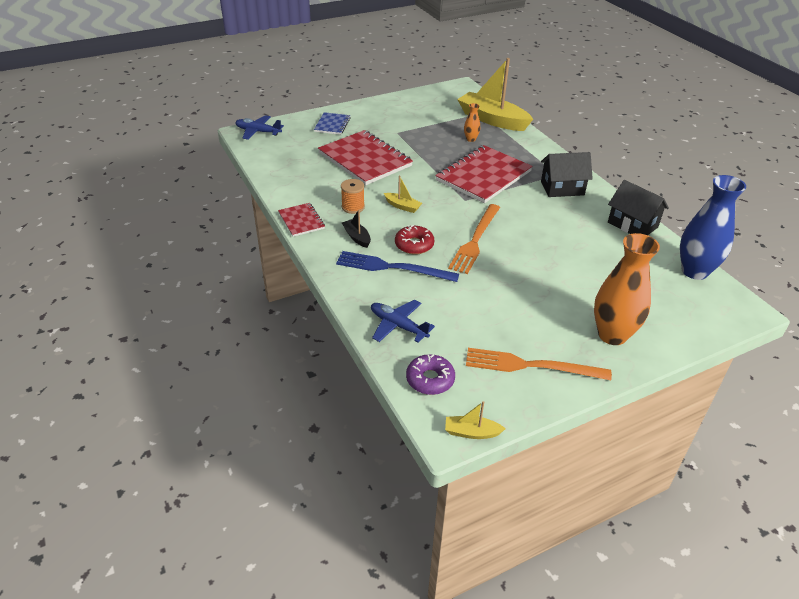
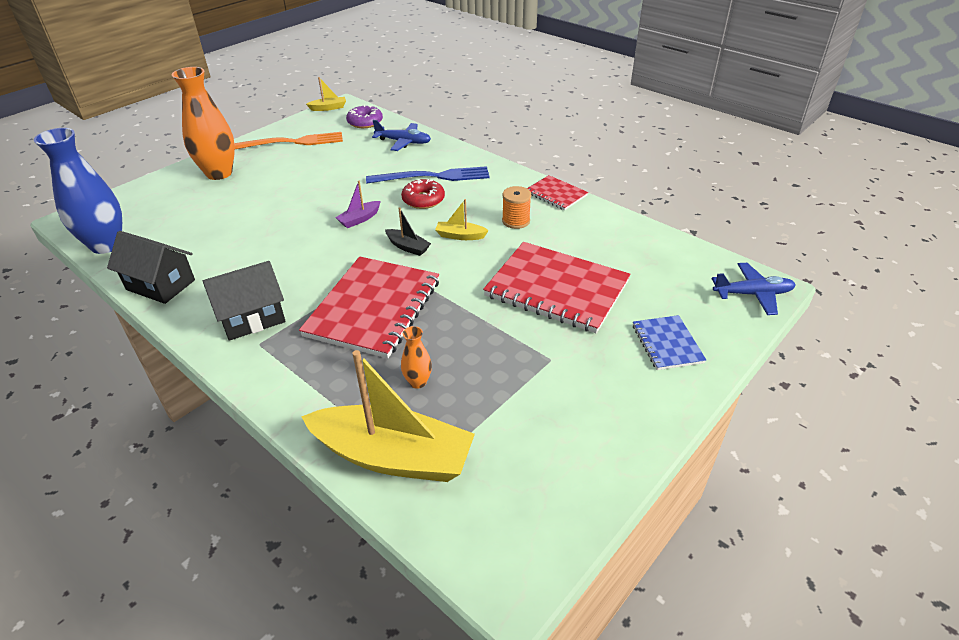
camera: 160 degrees right, 0 degrees up
(357, 237) = (486, 193): black boat -> black boat (408, 247)
(475, 240) = (359, 219): orange fork -> purple boat

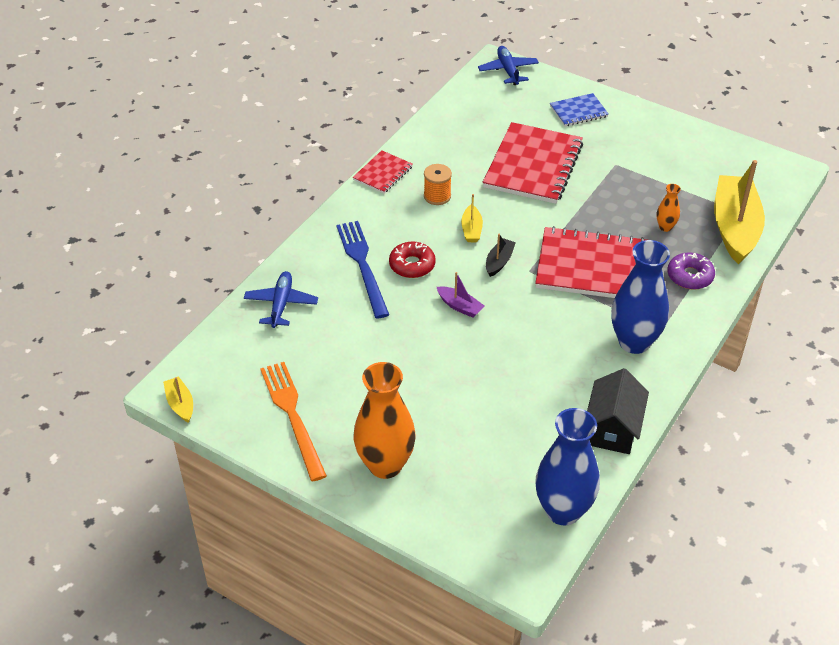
camera: 100 degrees left, 5 degrees up
(252, 318) = (634, 342): black house -> blue vase
(365, 122) = (226, 353): purple donut -> purple donut (690, 276)

